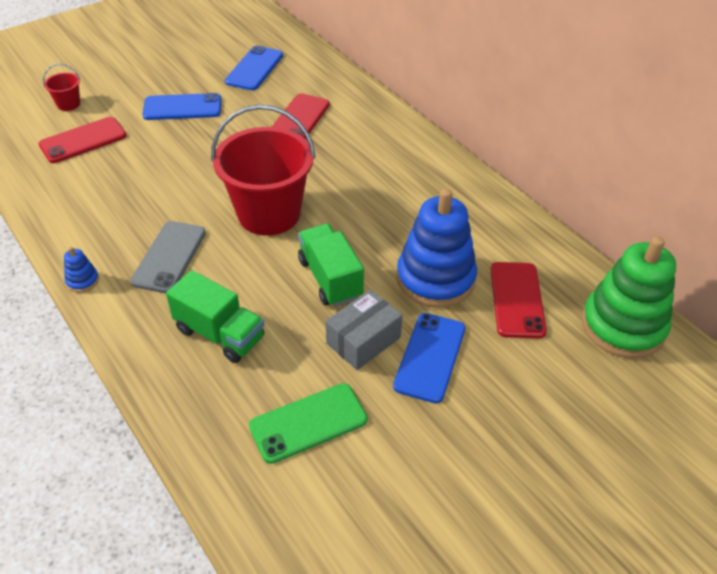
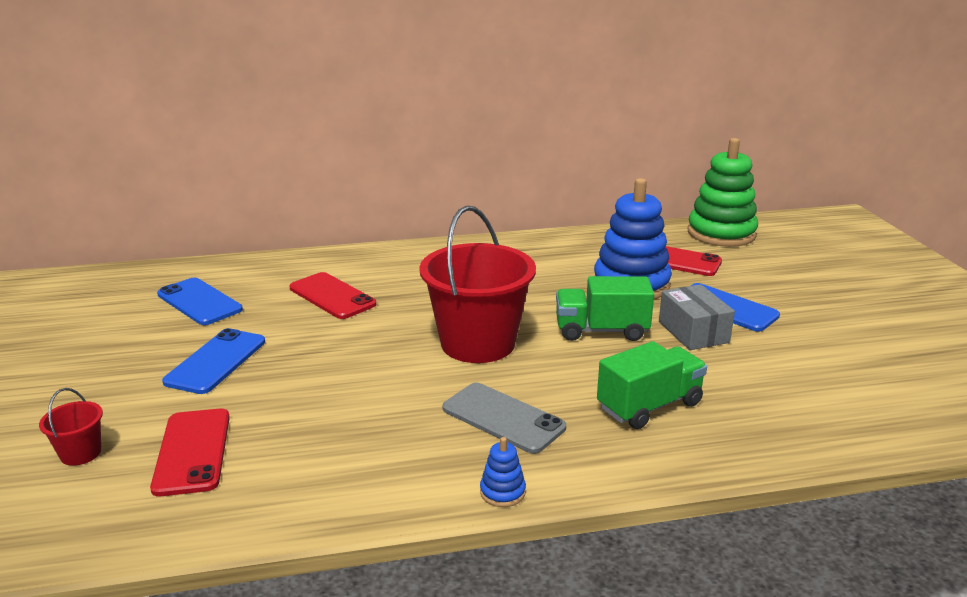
camera: 65 degrees left, 20 degrees down
(308, 423) = (788, 379): green phone -> none

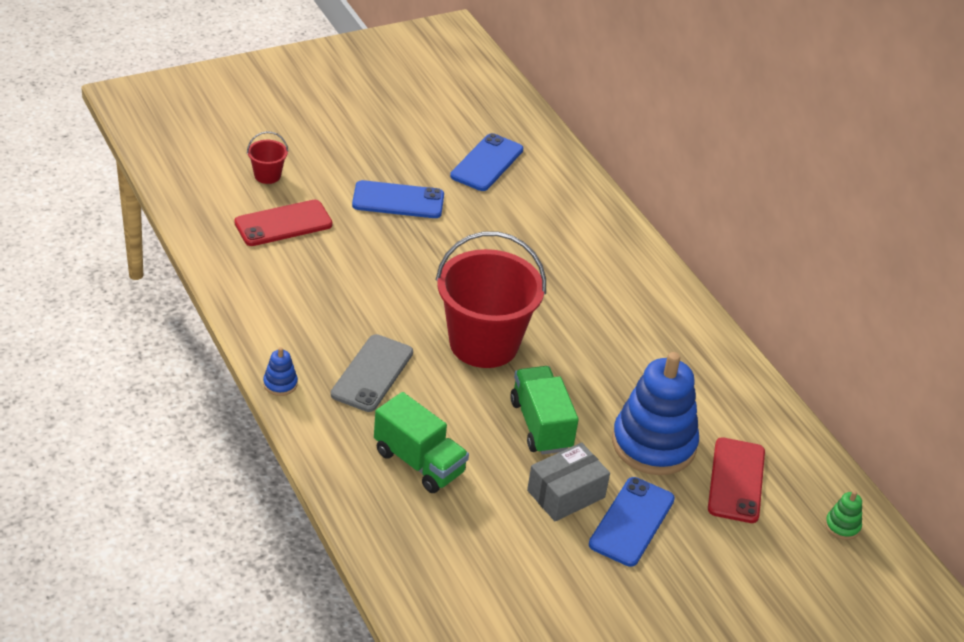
camera: 70 degrees right, 15 degrees up
(332, 296) = (531, 237): red phone -> none
(721, 233) = (842, 526): green stacking toy -> green stacking toy, size x0.40

